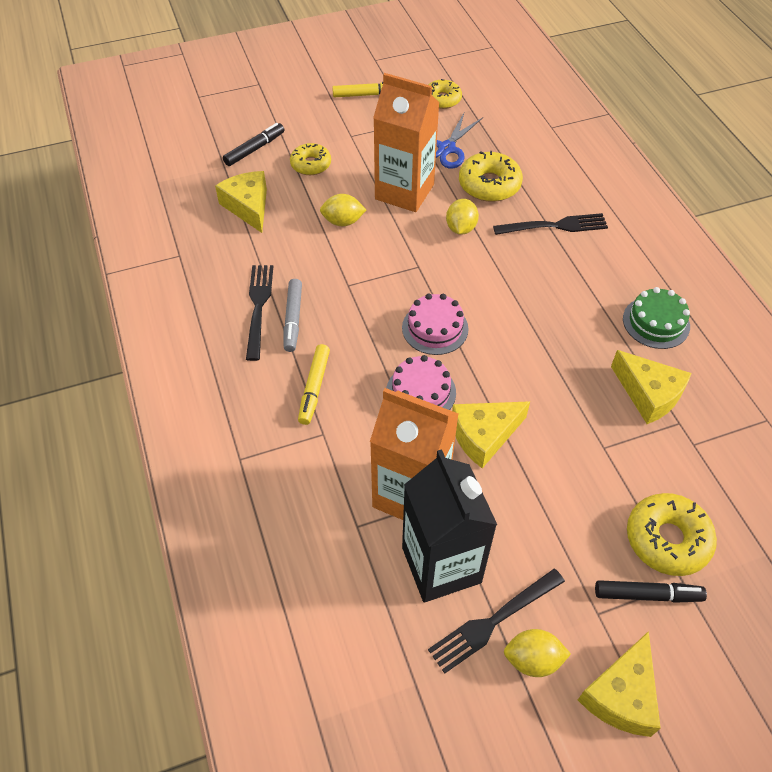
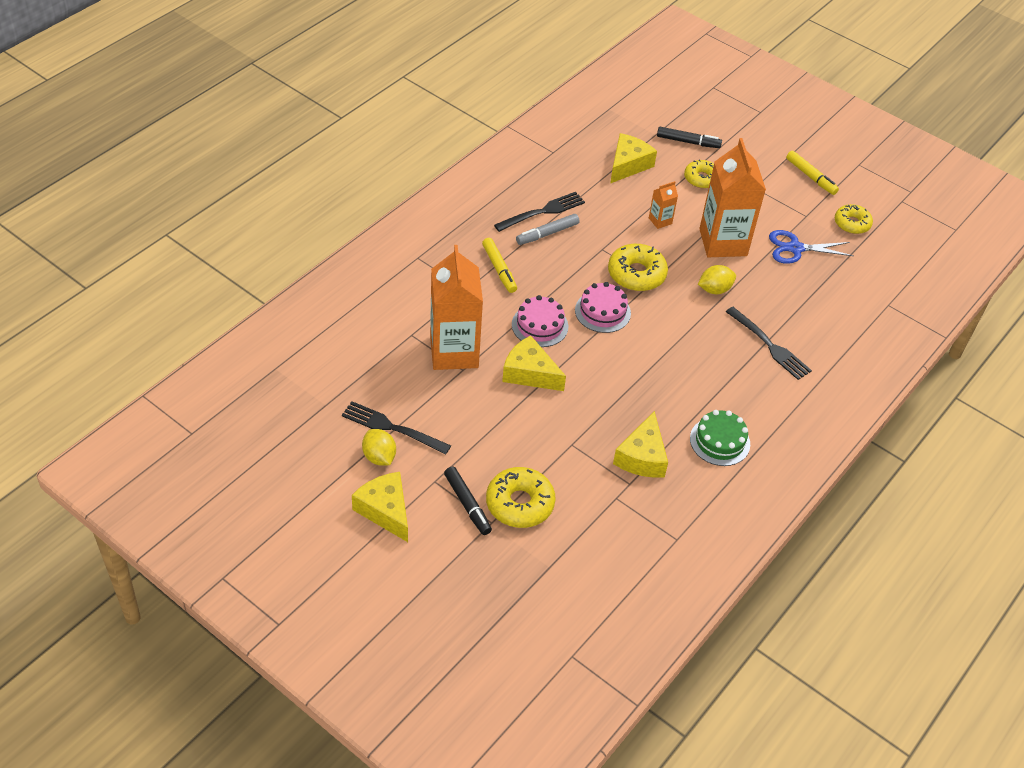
camera: 55 degrees right, 5 degrees down
(314, 388) = (499, 269): yellow marker -> yellow marker turned 90 degrees counterclockwise
(343, 222) = (660, 221): yellow lemon -> orange carton
(441, 565) = (413, 387): black carton -> none
(489, 185) = (778, 289): yellow donut -> yellow donut (636, 274)
(621, 695) = (385, 511): yellow cheese -> yellow cheese turned 60 degrees clockwise

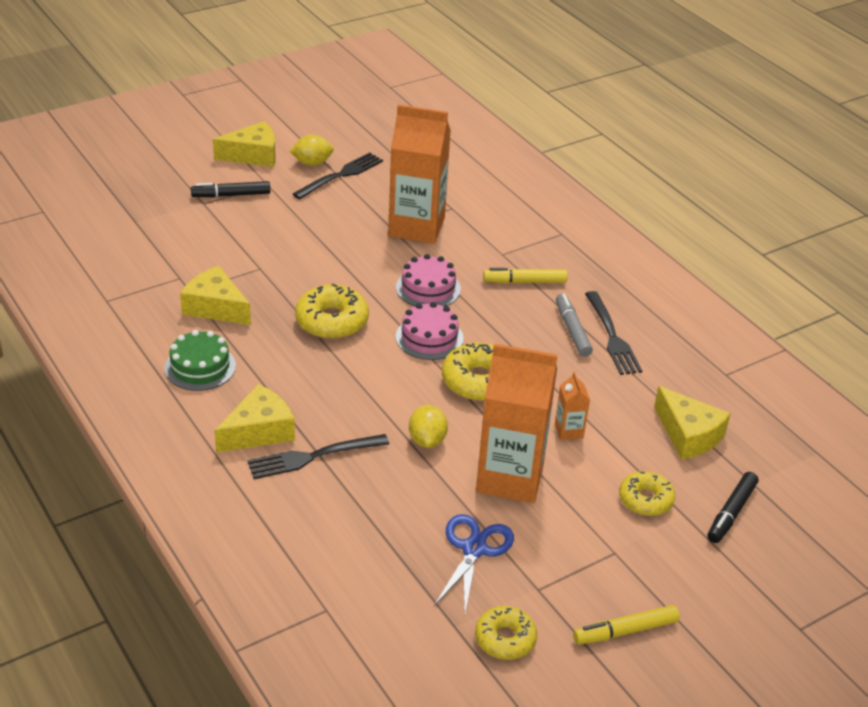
camera: 110 degrees right, 10 degrees down
(520, 504) = (212, 222): yellow donut -> yellow donut (332, 321)
(529, 373) = (365, 265): yellow cheese -> yellow cheese (259, 431)

